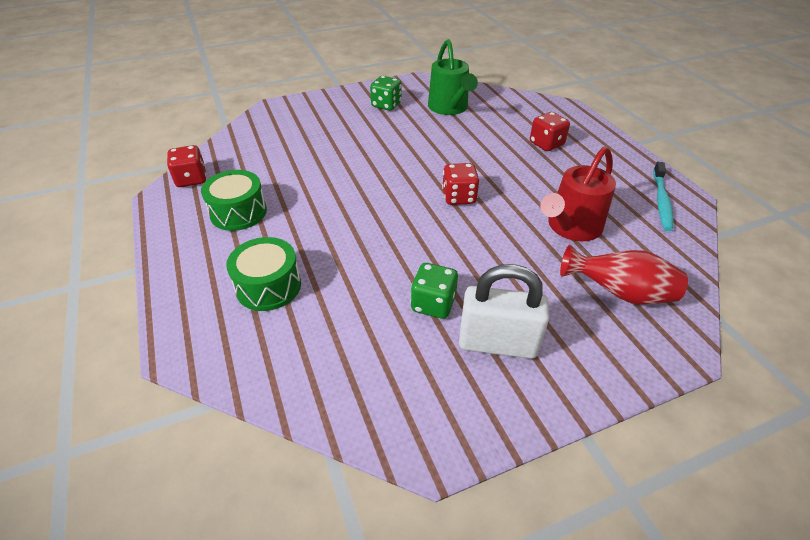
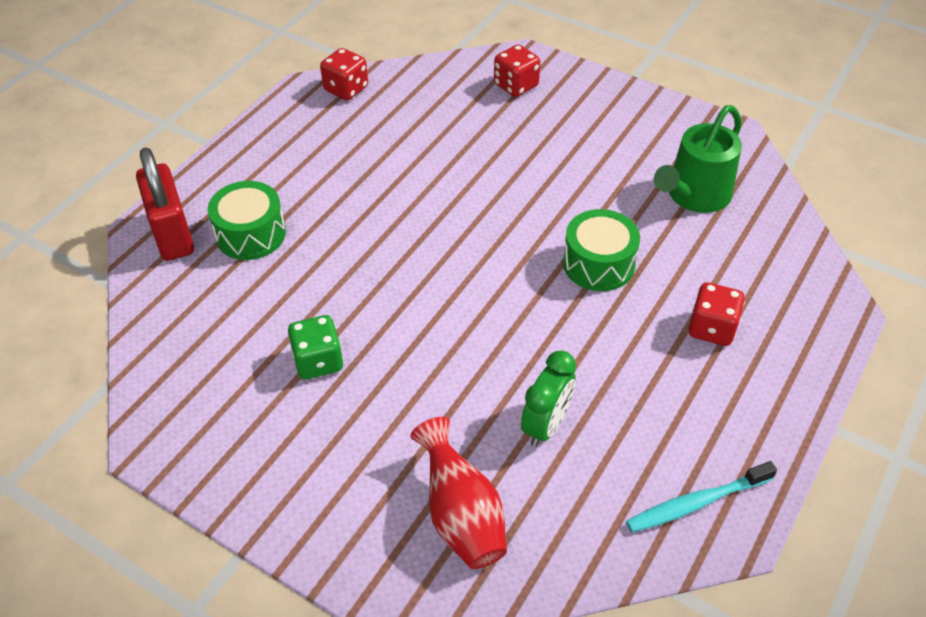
camera: 55 degrees right, 5 degrees up
(210, 333) = (173, 234): none -> red padlock
(238, 212) = (328, 151): green drum -> green drum (598, 264)
(386, 105) = (633, 138): green dice -> none
(459, 197) = (508, 298): red dice -> red dice (516, 85)
(497, 343) = (302, 436): white padlock -> none
(571, 227) = (546, 425): red watering can -> green clock

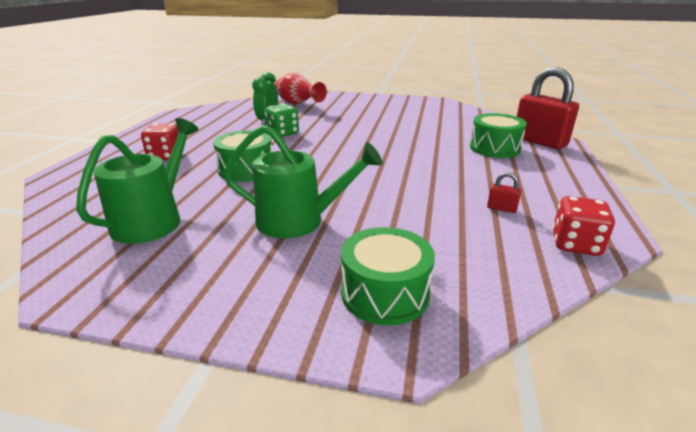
camera: 160 degrees right, 20 degrees down
(318, 361) = (395, 121): green dice -> green dice (282, 133)
(361, 135) = (501, 208): none -> red padlock
(516, 85) = (385, 293): red dice -> green drum
(556, 162) = (298, 221): none -> green watering can
(696, 503) = (193, 116): turquoise toothbrush -> none

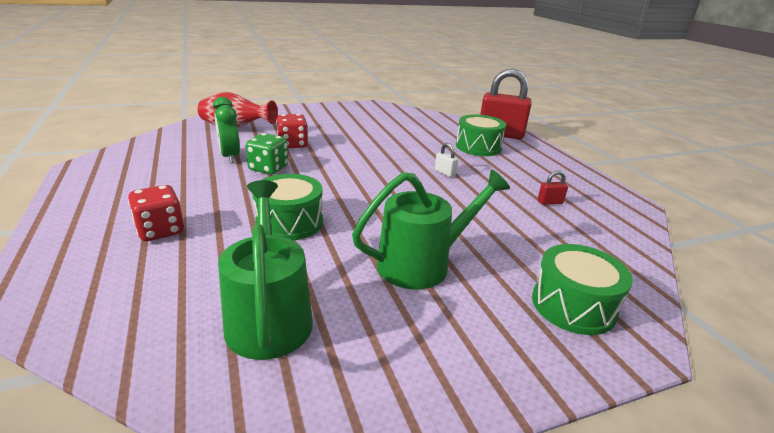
camera: 35 degrees left, 0 degrees up
(424, 162) = (445, 173): none -> white padlock
(575, 244) = (623, 218): red dice -> red dice (292, 145)

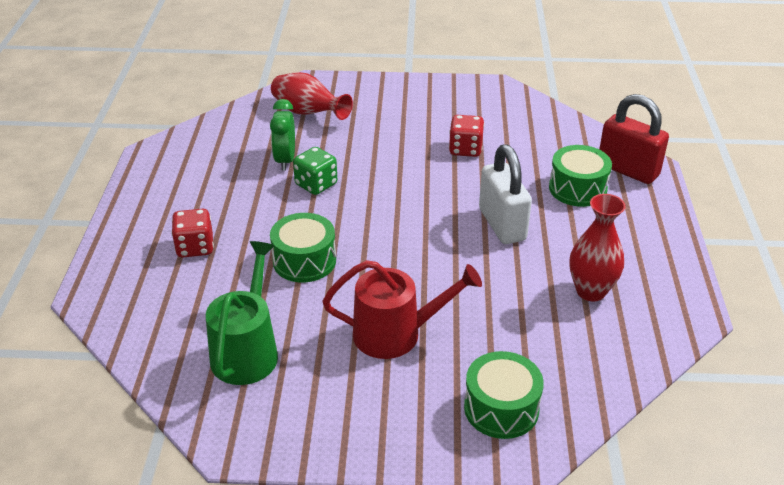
camera: 25 degrees right, 10 degrees up
(292, 145) = (357, 150): red dice -> red dice (465, 149)
(421, 264) = (395, 334): green watering can -> red watering can
(445, 173) = (502, 224): white padlock -> white padlock, size x2.50
(550, 202) = (591, 291): red padlock -> red vase

